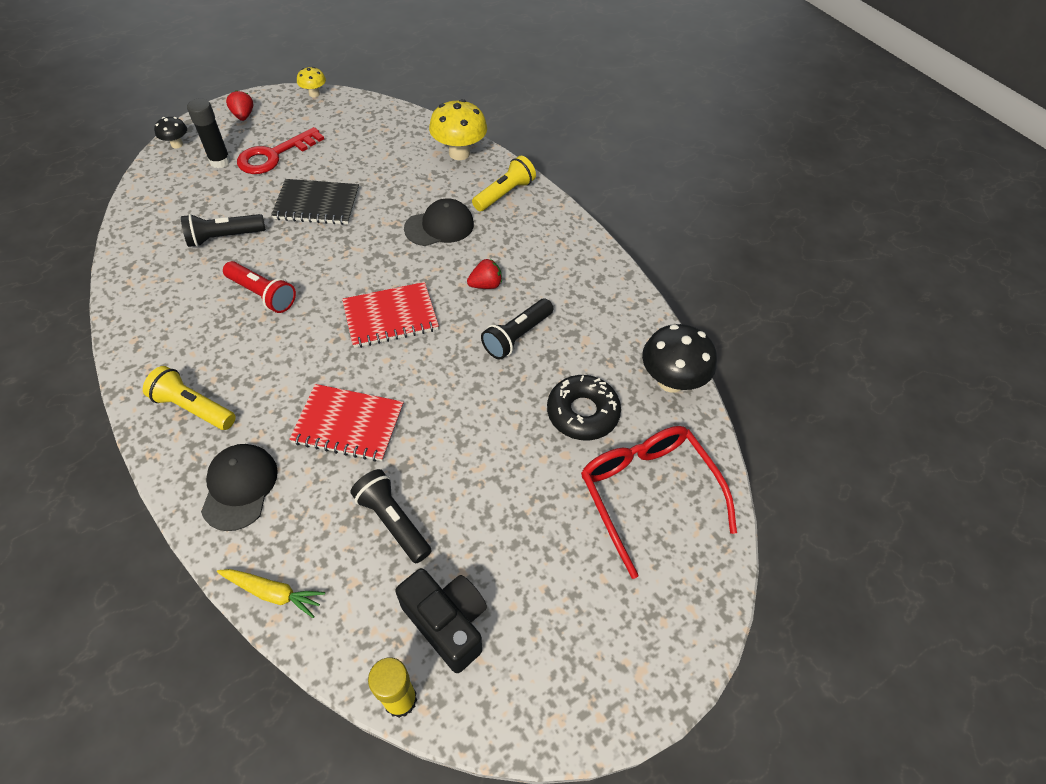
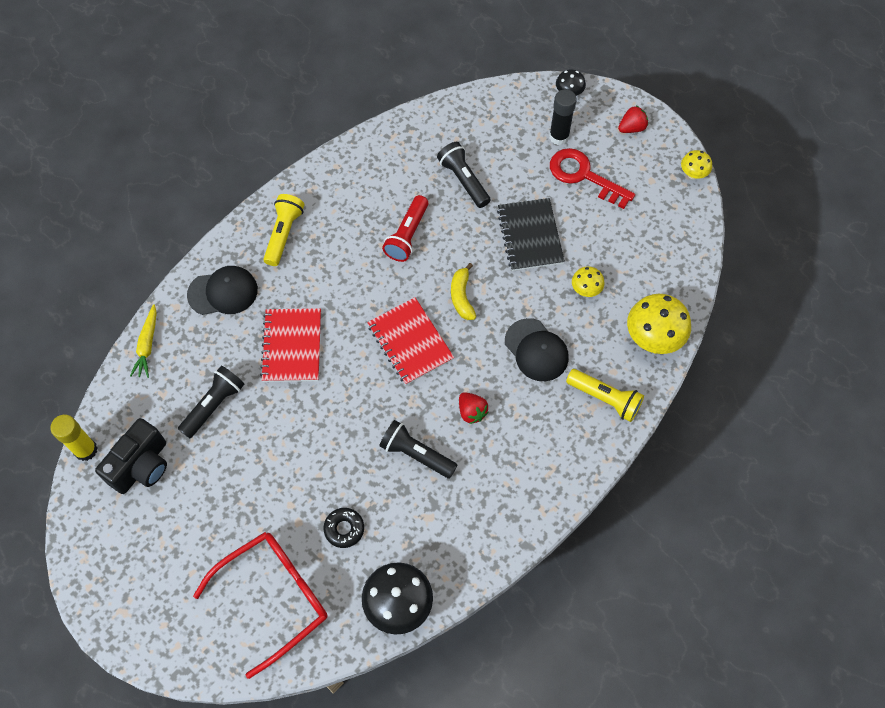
camera: 80 degrees right, 10 degrees up
(358, 266) = (462, 296): none -> yellow banana
(393, 181) = (585, 290): none -> yellow mushroom
(582, 413) = (344, 529): black donut -> black donut, size x0.61

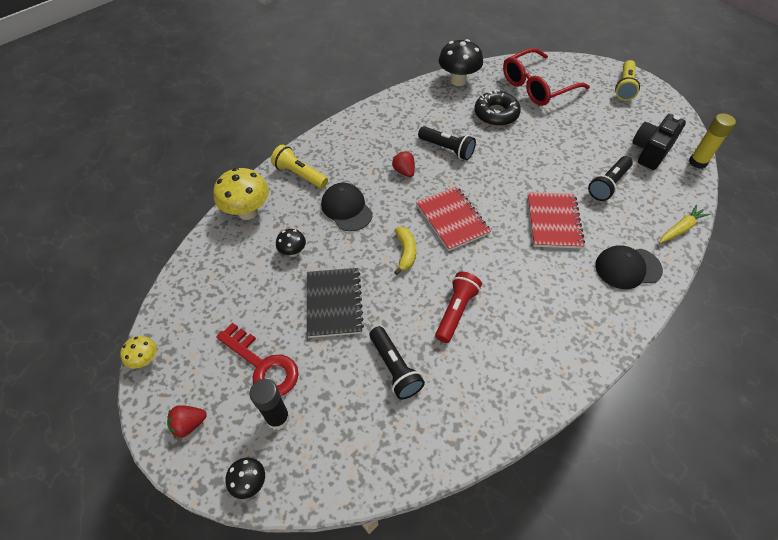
camera: 175 degrees left, 10 degrees down
(147, 345) = (680, 228): yellow carrot -> yellow carrot turned 45 degrees clockwise
(283, 234) = (582, 320): yellow flashlight -> yellow flashlight (625, 87)
(344, 529) = (496, 114): black donut -> black donut, size x1.64
(585, 290) = (293, 252): yellow mushroom -> black mushroom

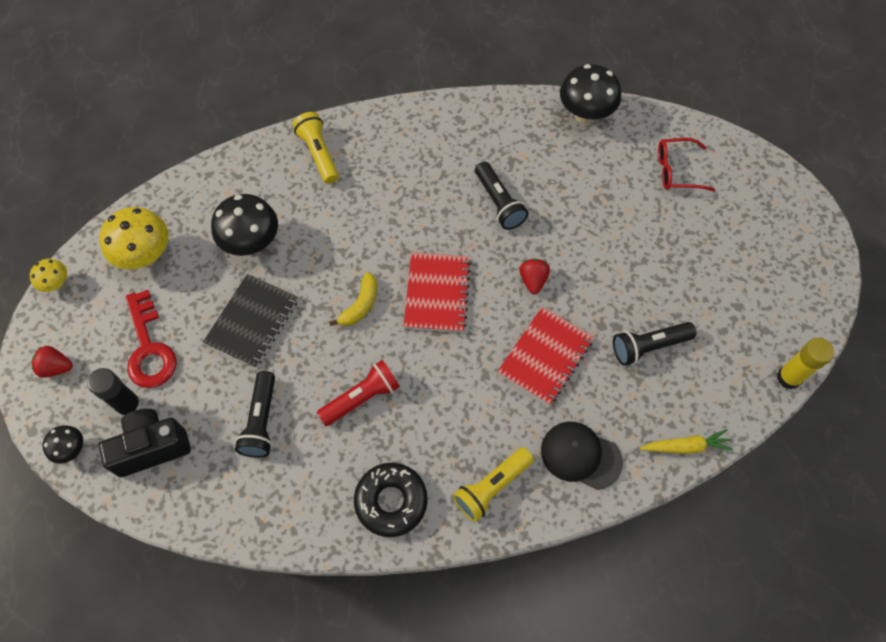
camera: 30 degrees right, 10 degrees up
(248, 212) = (239, 173): yellow mushroom -> yellow mushroom (146, 256)
(293, 252) = (252, 243): black mushroom -> black mushroom, size x1.88
(346, 208) = (337, 221): black cap -> none
(404, 171) = (430, 207): red strawberry -> red strawberry (533, 280)
(496, 114) = (593, 184): black donut -> black donut (391, 501)
(537, 86) = (676, 170): red glasses -> red glasses, size x0.59
(625, 87) = (791, 227): yellow flashlight -> yellow flashlight (492, 487)
(650, 151) = (741, 332): black camera -> black camera (152, 447)

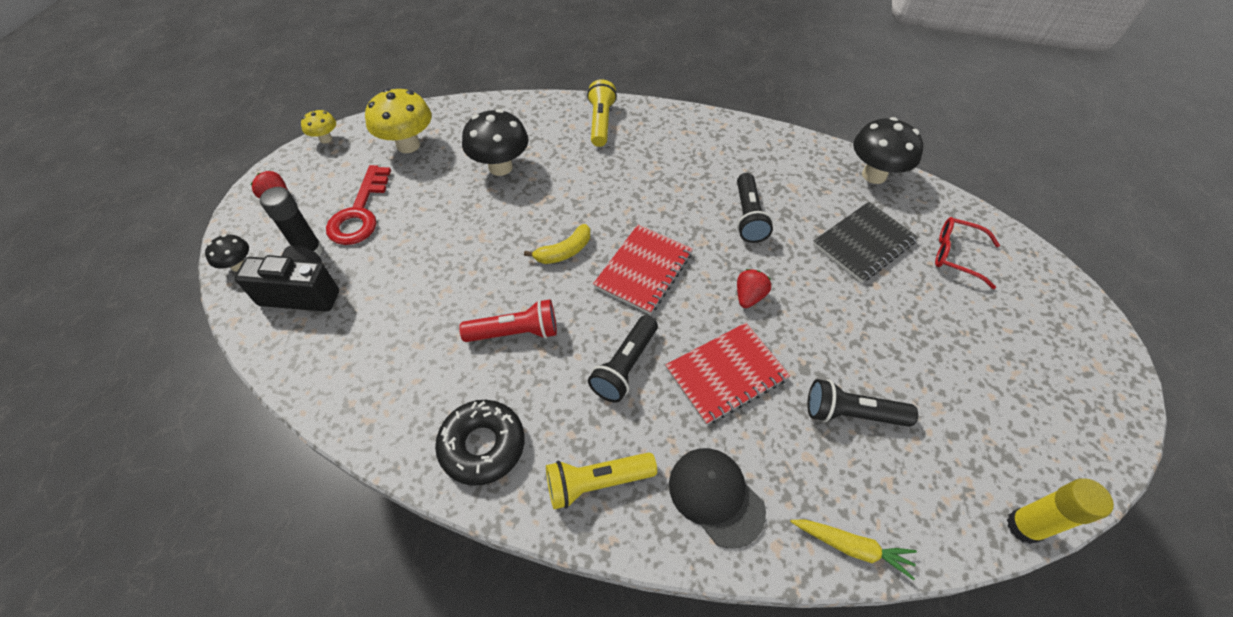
camera: 25 degrees right, 10 degrees down
(252, 322) = (459, 227): black notebook -> black notebook (863, 243)
(261, 421) = (410, 312): black flashlight -> black flashlight (625, 366)

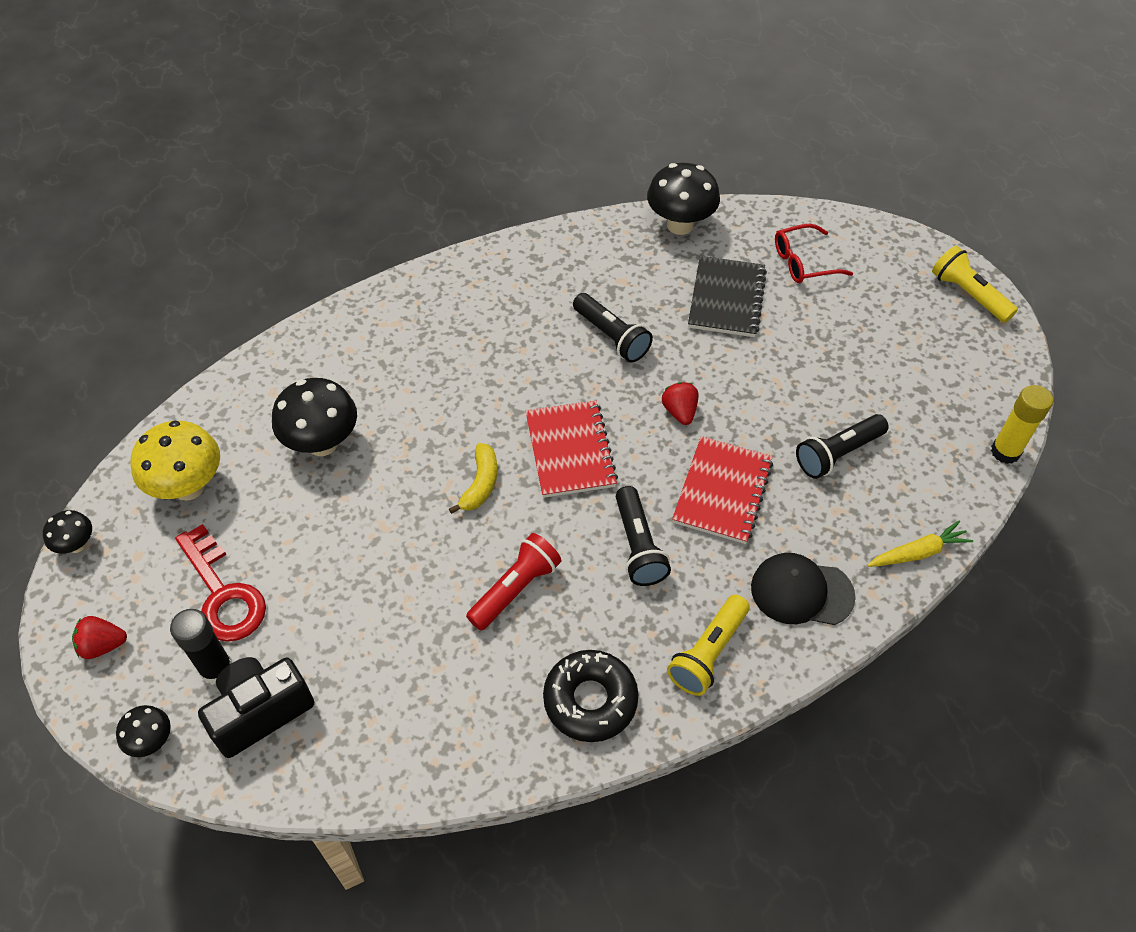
camera: 40 degrees left, 0 degrees up
(326, 139) = (77, 545): yellow mushroom -> black mushroom
(600, 122) = (376, 327): yellow flashlight -> yellow flashlight (968, 295)

